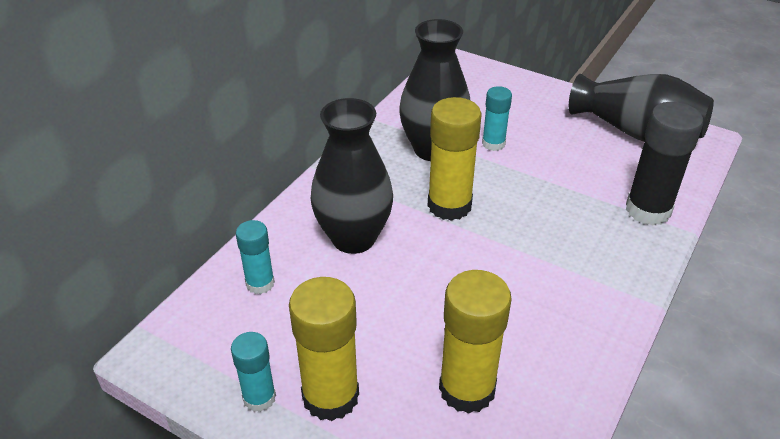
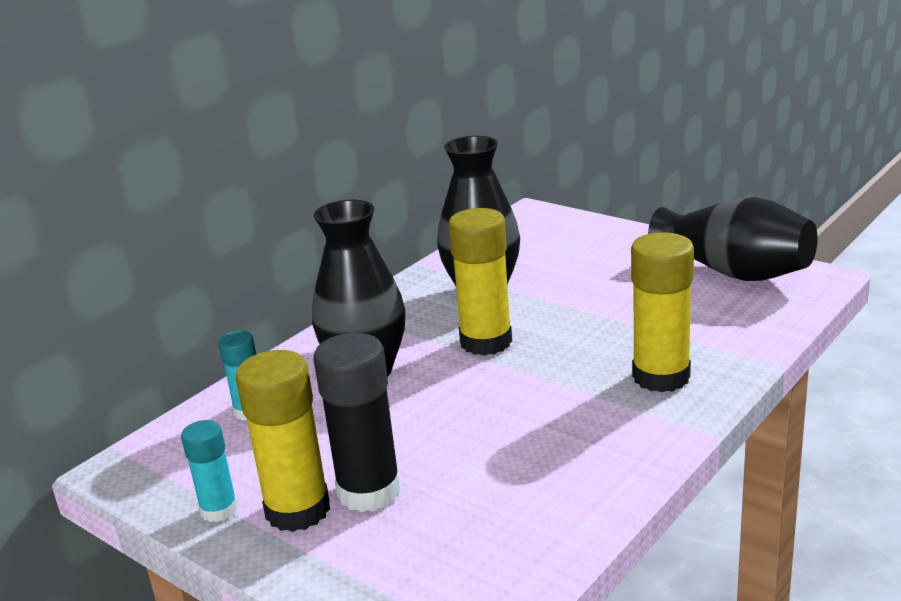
camera: 10 degrees right, 15 degrees down
(467, 389) = (455, 506): yellow glue stick -> yellow glue stick (661, 376)
(493, 144) = (555, 285): turquoise glue stick -> none
(648, 210) = (725, 344): black glue stick -> black glue stick (369, 491)

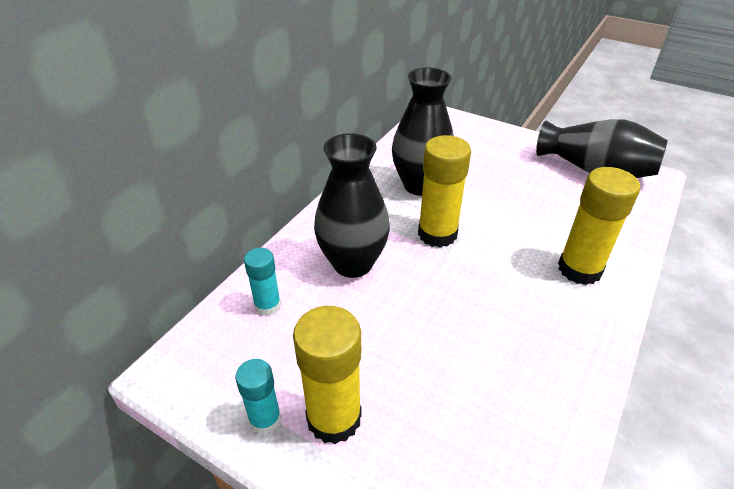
camera: 10 degrees left, 15 degrees up
(369, 491) = (389, 394): black glue stick -> none

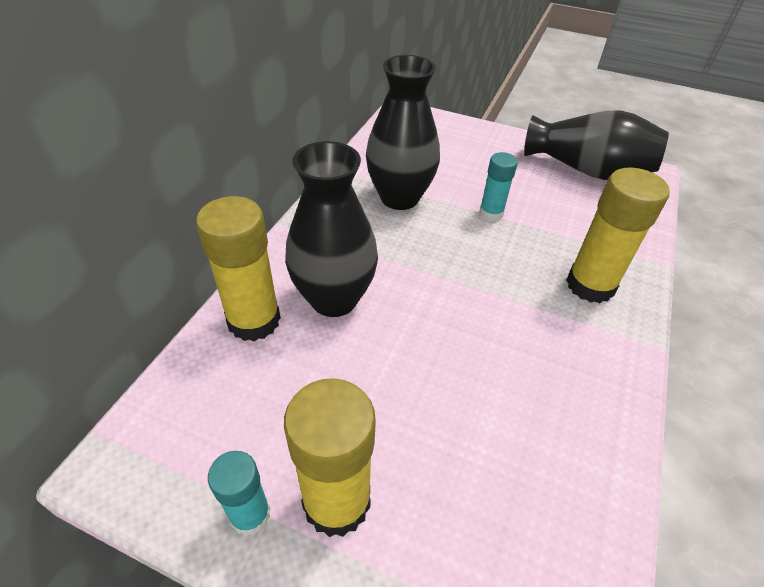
camera: 10 degrees left, 5 degrees up
(267, 305) = (236, 362): turquoise glue stick -> turquoise glue stick (491, 213)
(437, 234) = (427, 255): yellow glue stick -> yellow glue stick (254, 320)

